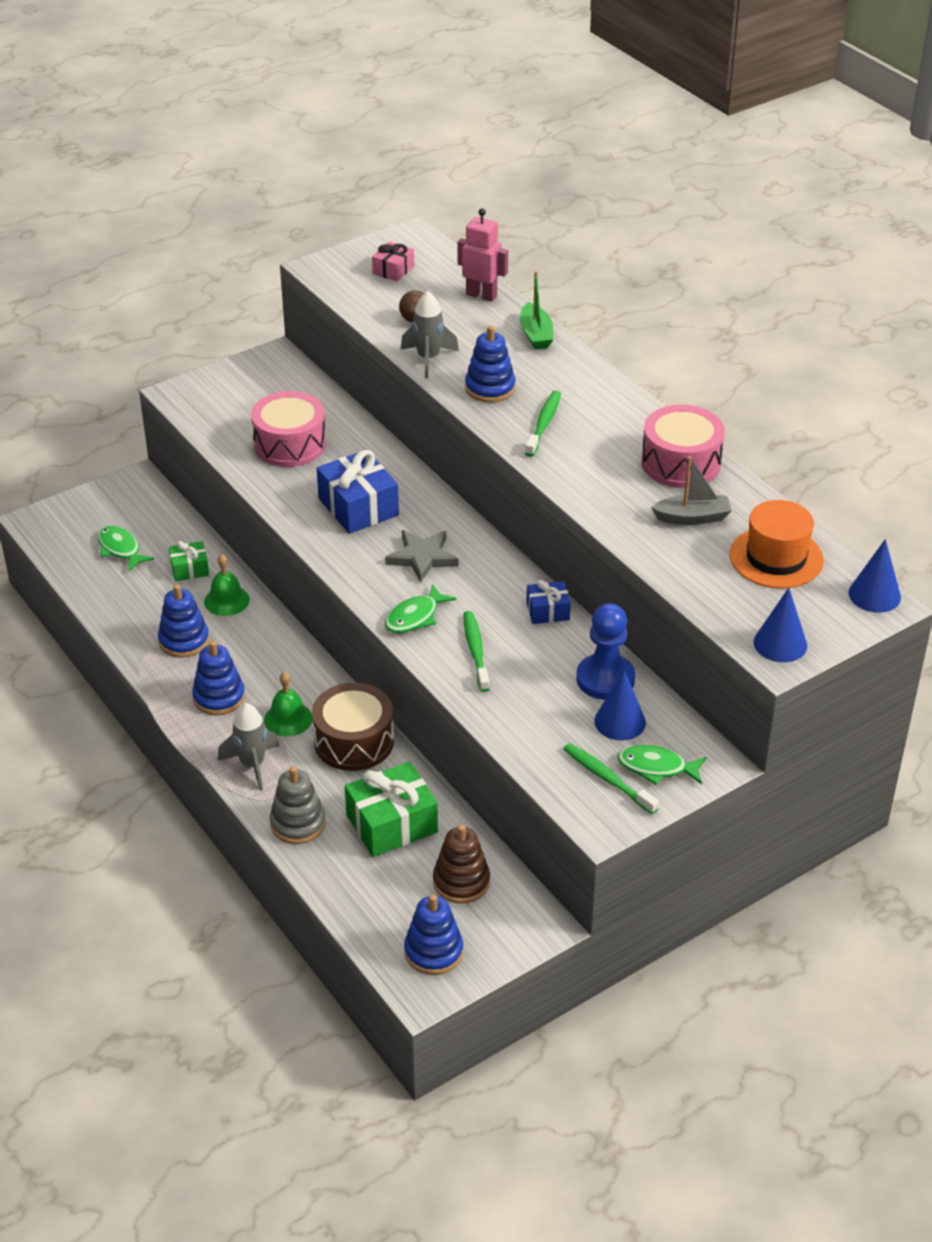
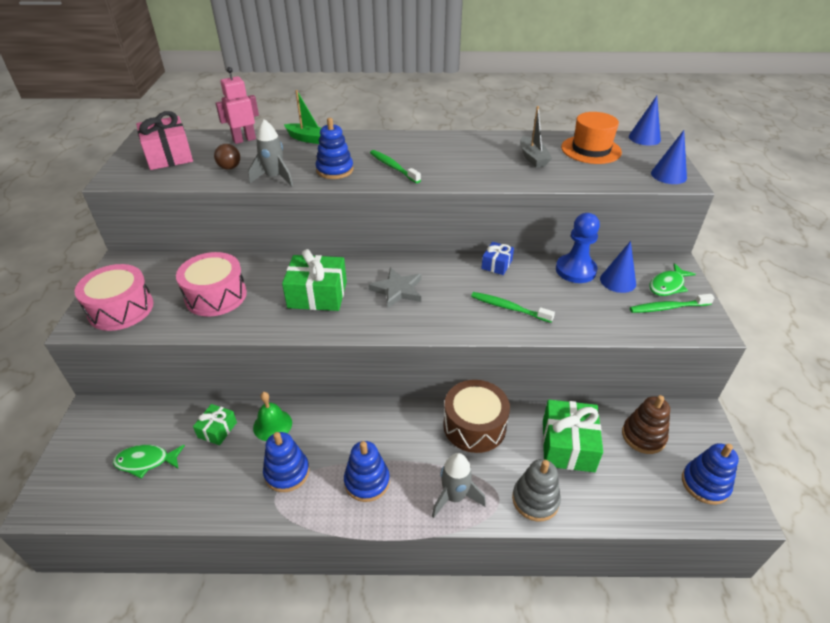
camera: 55 degrees left, 0 degrees up
(288, 719) = (424, 451): green bell -> none
(358, 507) = (317, 294): blue gift -> green gift
(393, 270) = (168, 156): pink gift -> pink gift, size x1.82
(415, 617) = (452, 319): green fish -> none
(681, 463) = (480, 144): pink drum -> pink drum (121, 309)
(692, 517) = (533, 158): grey boat -> grey boat turned 135 degrees clockwise

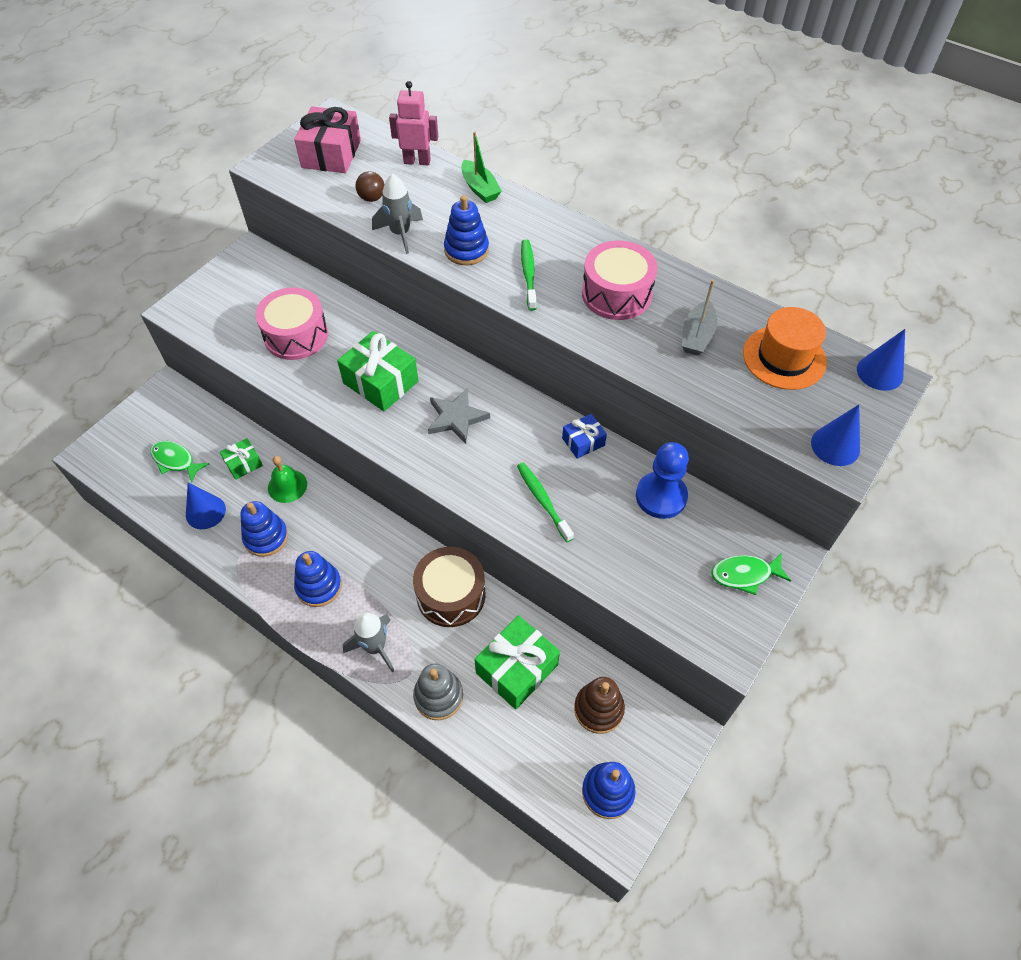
camera: 35 degrees right, 15 degrees up
(121, 309) = (214, 309): pink drum -> pink drum (616, 294)
(618, 281) = (693, 536): blue cone -> blue cone (205, 512)
(668, 308) = (712, 600): green toothbrush -> none

